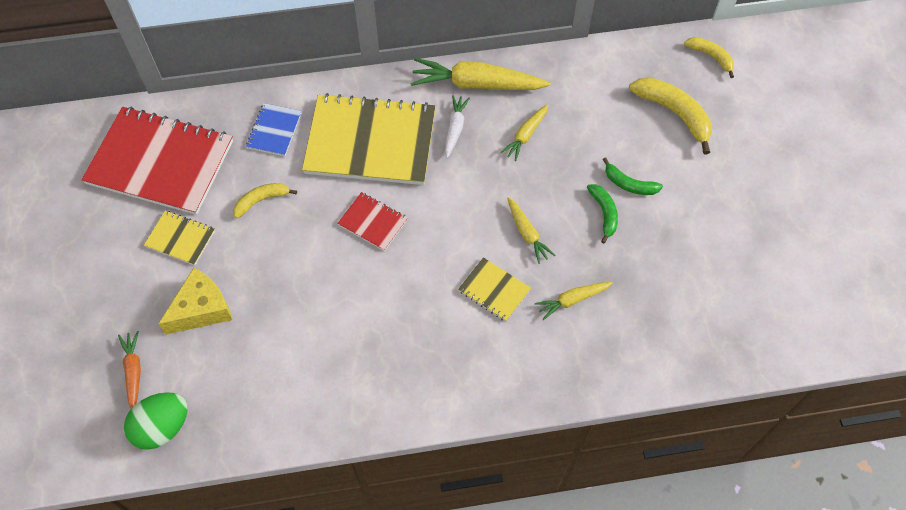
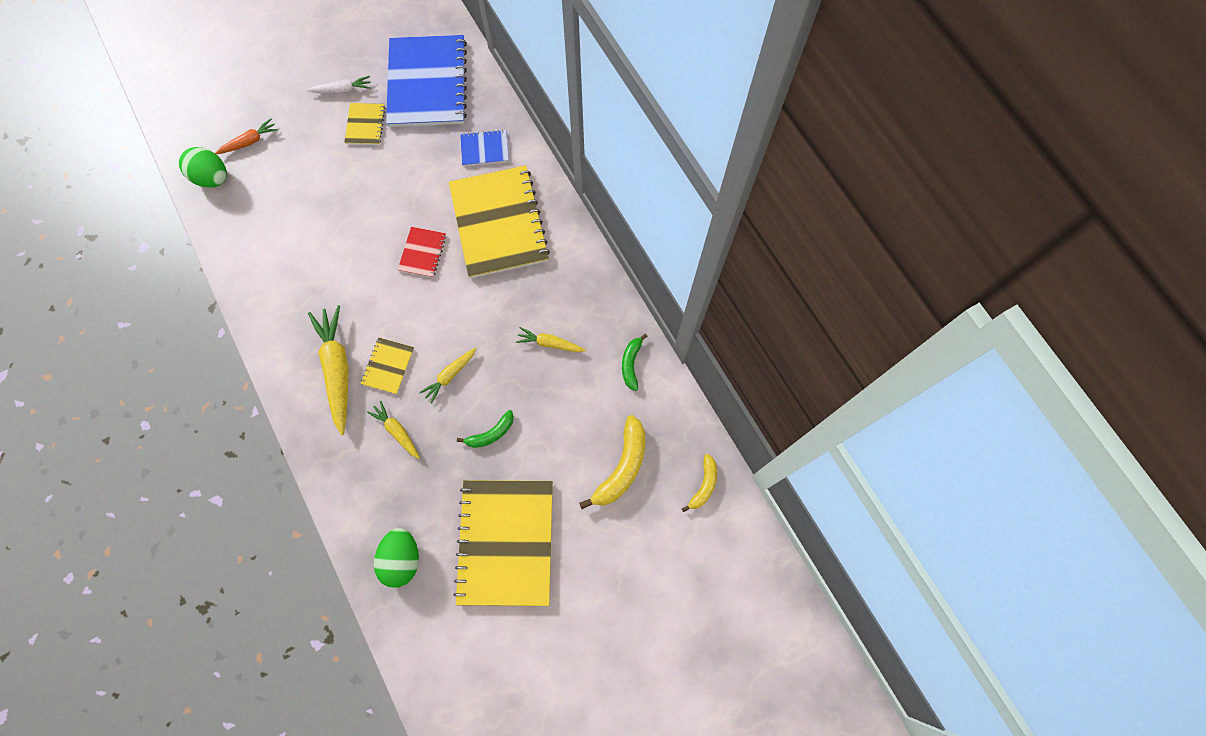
camera: 70 degrees right, 10 degrees up
(160, 162) = (427, 83): red notebook -> blue notebook
(202, 309) = (311, 164): yellow cheese -> none
(261, 200) = (416, 166): yellow banana -> none
(455, 129) = (536, 284): white carrot -> white carrot (342, 90)
(477, 84) = (590, 286): yellow carrot -> yellow carrot (337, 370)
(629, 184) = (529, 447): green banana -> green banana (631, 364)
(713, 330) = (402, 559): none -> green egg
(721, 231) = (506, 542): none -> yellow notebook

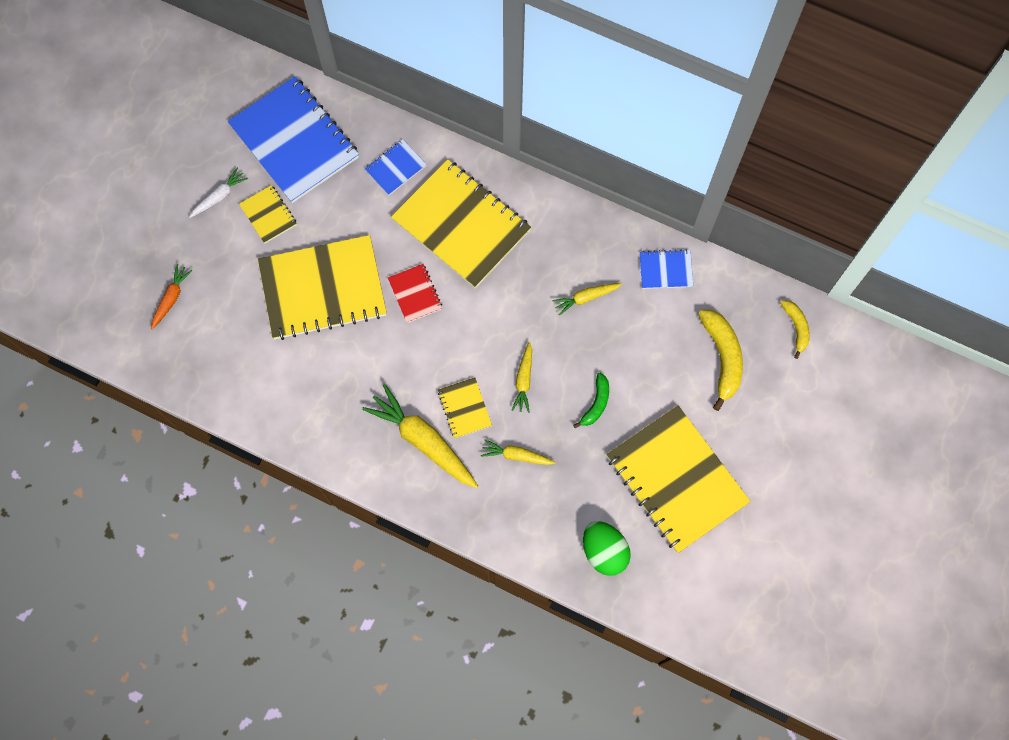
camera: 35 degrees left, 0 degrees up
(213, 177) = (164, 353): green egg -> none
(359, 204) = (323, 289): none -> yellow notebook
(631, 364) = (665, 270): green banana -> blue notebook

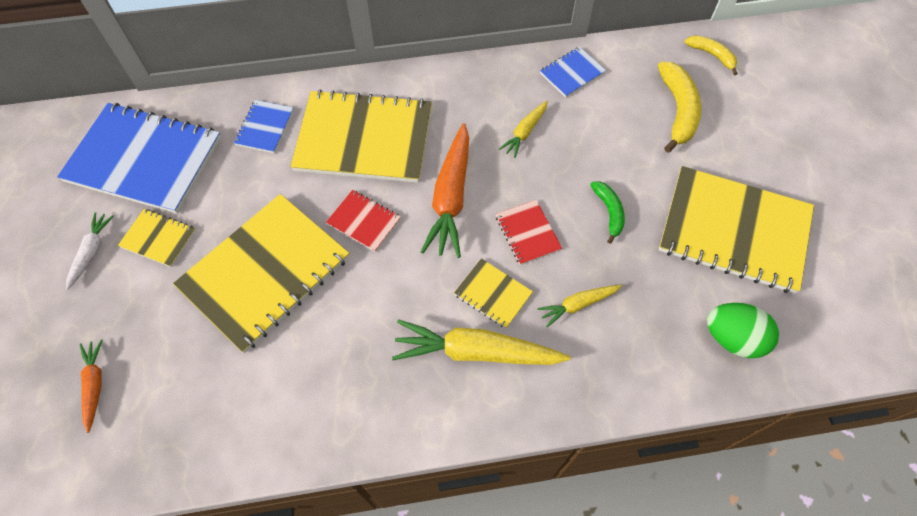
camera: 35 degrees left, 10 degrees down
(490, 315) = (451, 197): none -> orange carrot
(524, 380) = (528, 233): yellow carrot -> red notebook
(722, 357) = (678, 110): yellow banana -> yellow banana turned 45 degrees clockwise

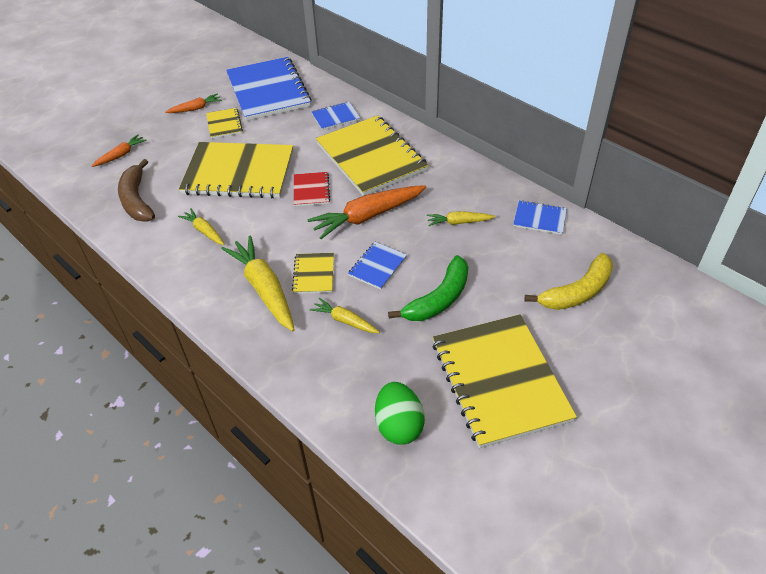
camera: 55 degrees right, 15 degrees down
(91, 252) = (195, 108): white carrot -> orange carrot
(206, 409) = (137, 200): none -> brown banana
(333, 362) = (204, 231): none -> yellow carrot
(528, 233) = (377, 266): red notebook -> blue notebook
(609, 212) = (439, 299): green banana -> green banana, size x1.69
(712, 55) = (660, 286): yellow banana -> none

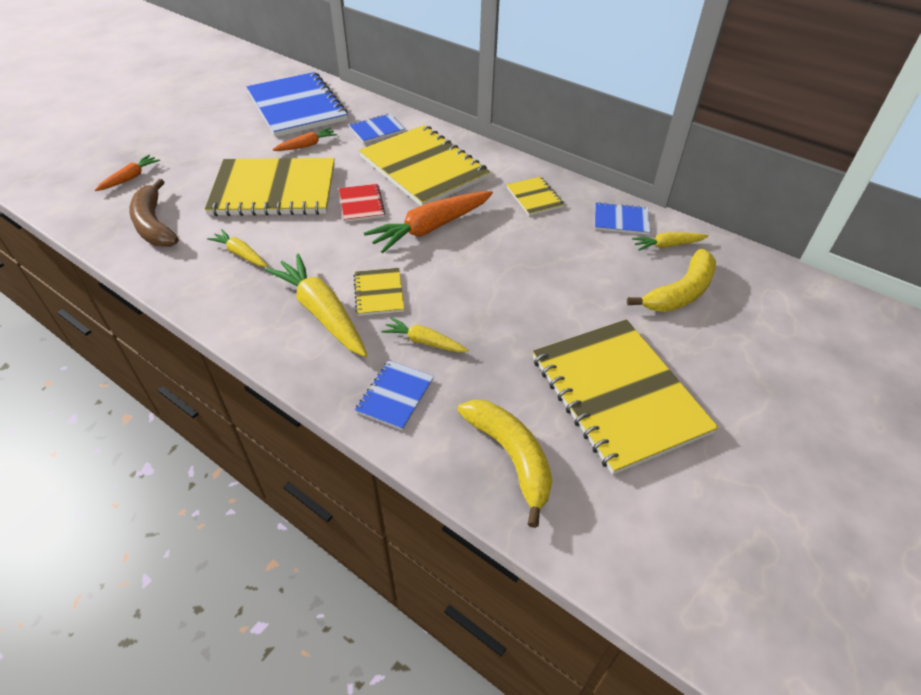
camera: 10 degrees left, 0 degrees up
(195, 108) = (215, 127): orange carrot -> orange carrot (306, 145)
(224, 124) = (250, 141): yellow notebook -> yellow notebook (534, 197)
(377, 266) = (452, 280): blue notebook -> blue notebook (395, 396)
(399, 425) = (511, 457): green egg -> yellow banana
(439, 299) = (529, 310): green banana -> none
(459, 222) = (534, 229): yellow carrot -> yellow carrot (667, 245)

